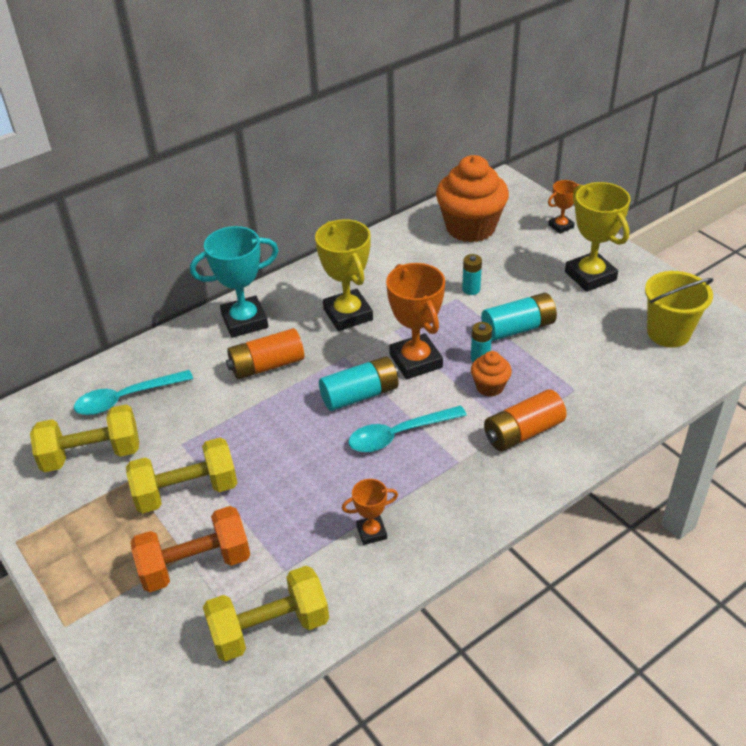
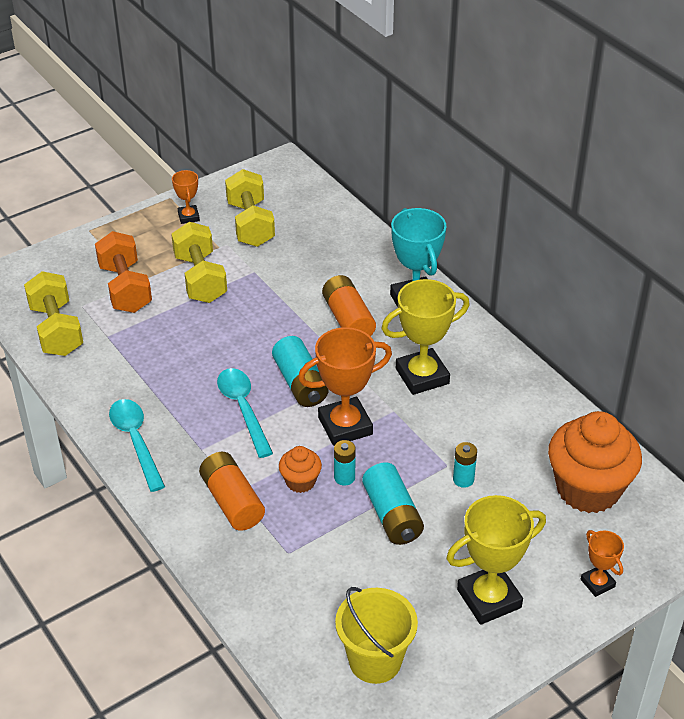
camera: 90 degrees right, 0 degrees up
(126, 398) = (314, 236): turquoise spoon -> turquoise spoon (136, 441)
(371, 532) = (133, 388): orange trophy -> orange trophy (188, 217)

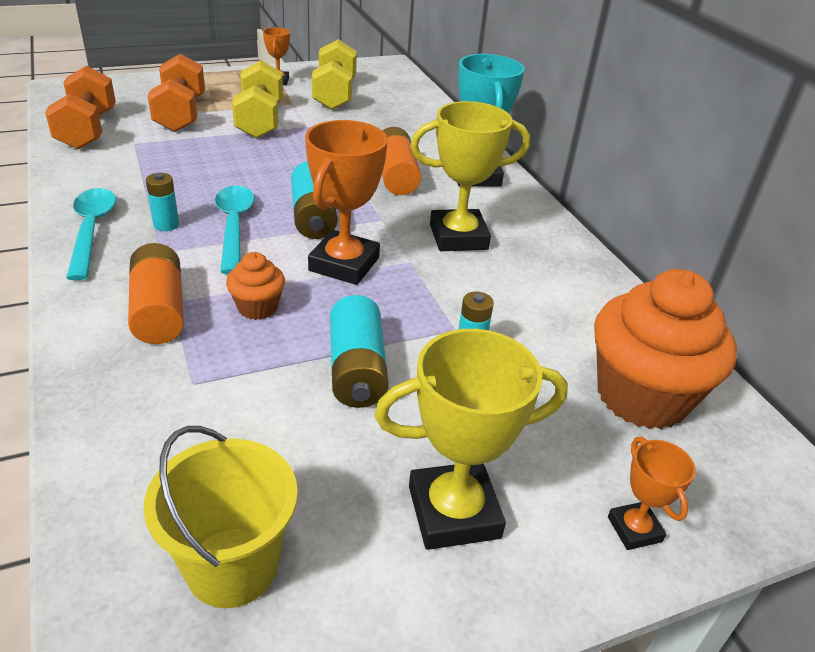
camera: 10 degrees right, 5 degrees down
(56, 330) = (87, 130): yellow dumbbell -> orange dumbbell
(344, 477) = (315, 315): turquoise battery -> turquoise battery (166, 225)
(345, 426) = (344, 264): orange trophy -> orange trophy turned 60 degrees counterclockwise

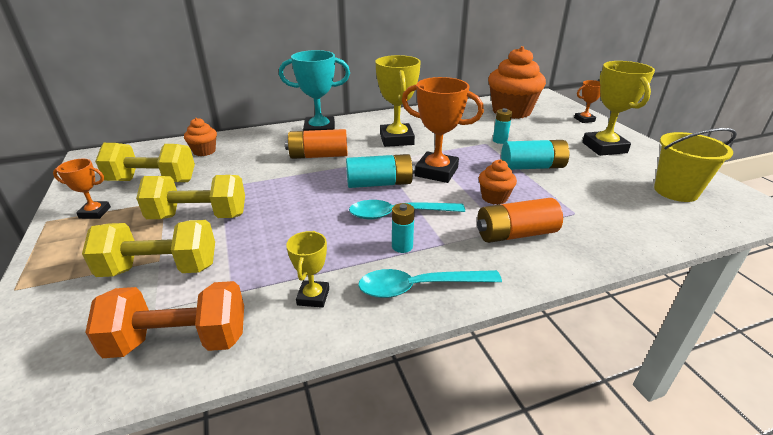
camera: 85 degrees left, 5 degrees down
(108, 177) = (313, 297): none -> yellow trophy
(181, 114) = (160, 269): orange dumbbell -> yellow dumbbell
(405, 110) = (204, 151): none -> orange cupcake

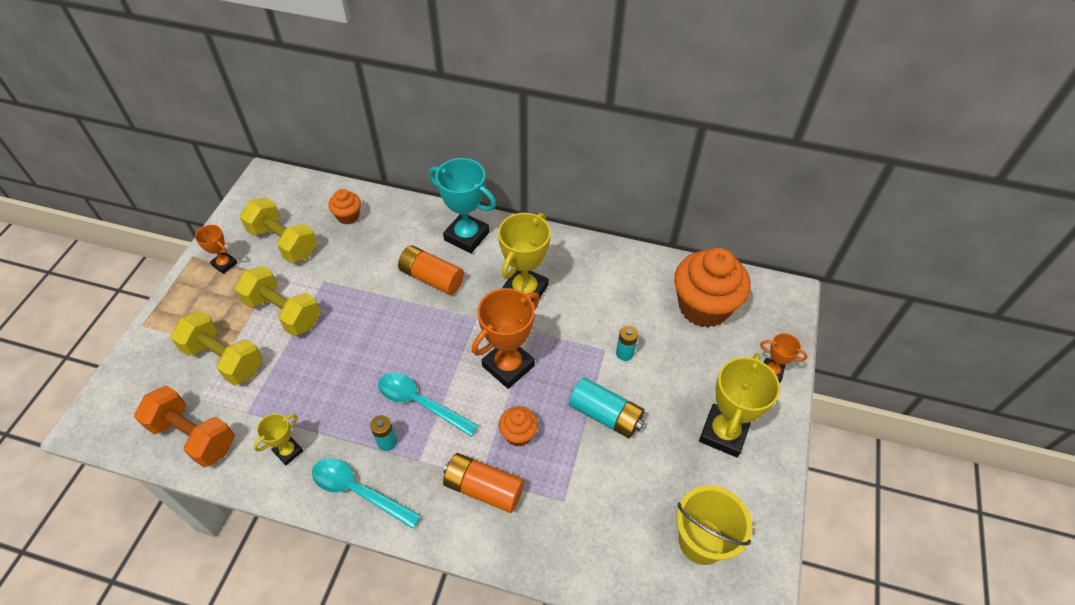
camera: 35 degrees right, 20 degrees up
(379, 183) = (444, 352): turquoise battery -> none
(436, 172) = (508, 366): orange trophy -> orange trophy turned 75 degrees clockwise

